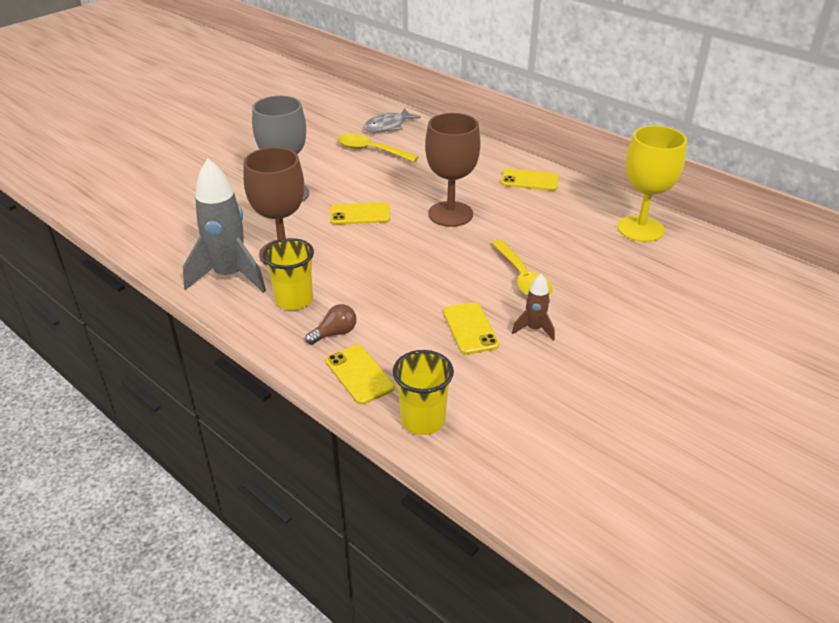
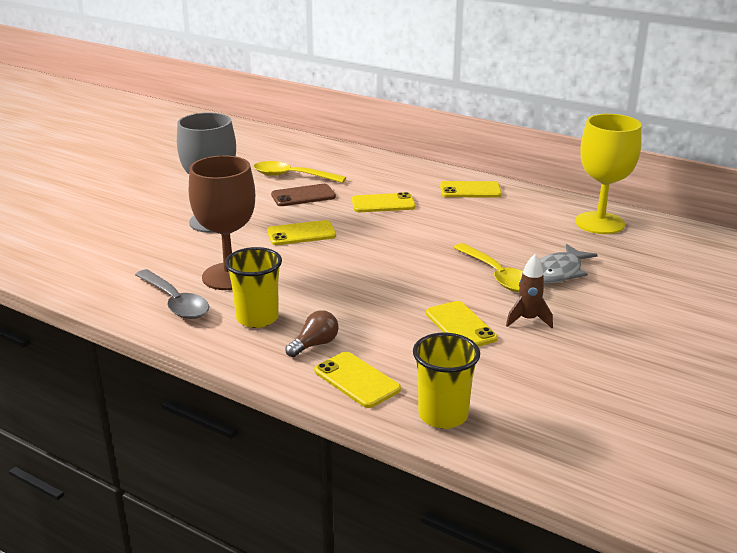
camera: 10 degrees left, 10 degrees down
(230, 276) = (175, 302): grey rocket -> grey spoon
(374, 173) = (303, 196): none -> brown phone
(388, 126) = (301, 154): grey fish -> grey fish (559, 272)
(444, 188) = (383, 203): none -> yellow phone
(450, 214) = (399, 226): brown goblet -> none

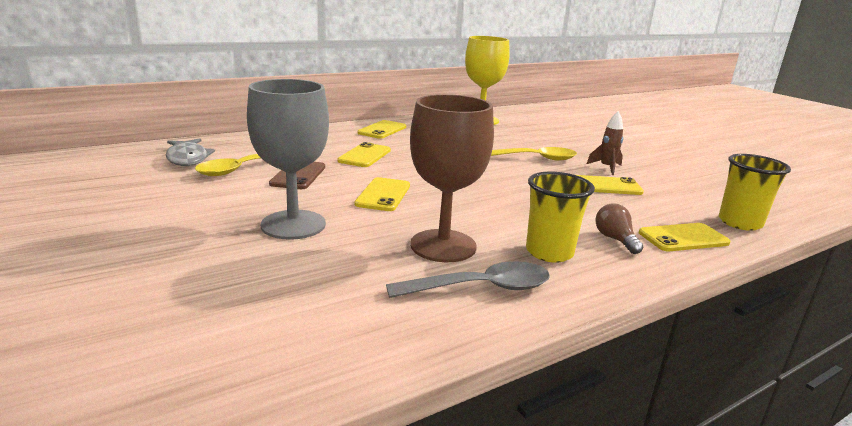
camera: 65 degrees left, 5 degrees down
(559, 272) = (542, 145): grey fish -> grey fish (188, 158)

